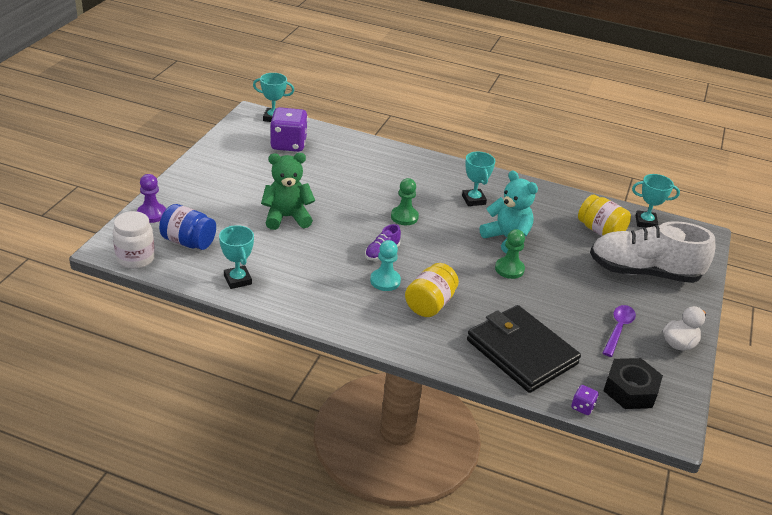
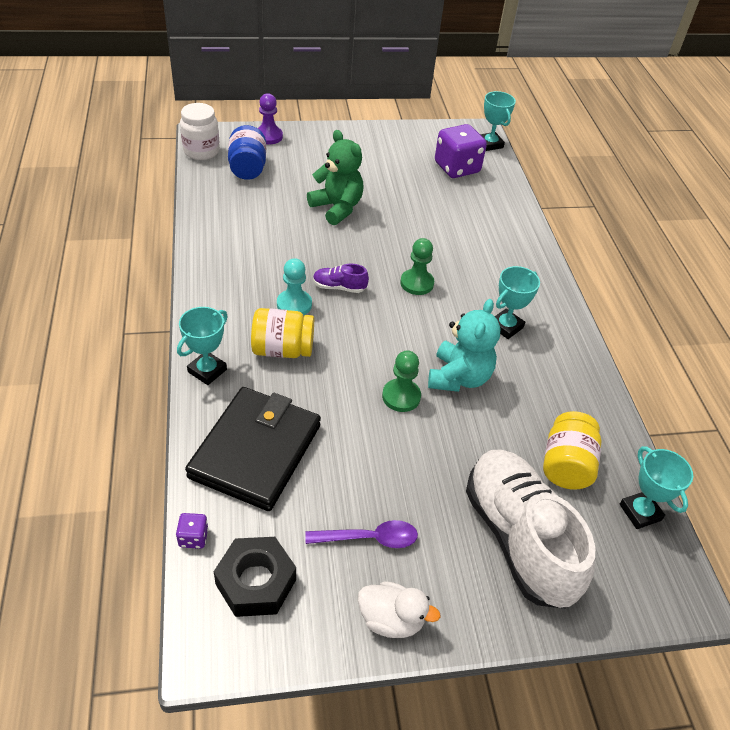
camera: 60 degrees right, 10 degrees up
(237, 280) = (217, 213): turquoise trophy -> turquoise trophy (207, 371)

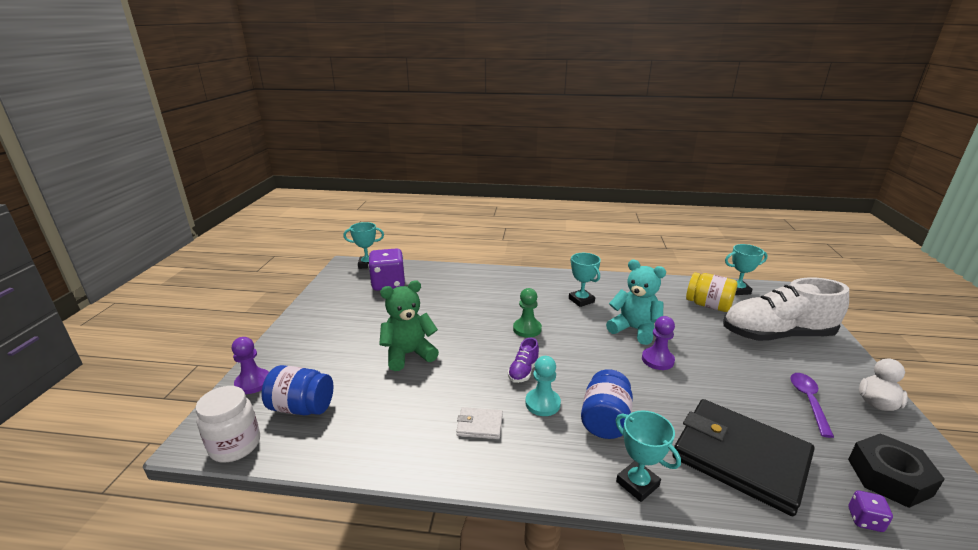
camera: 70 degrees left, 20 degrees down
(253, 267) = (479, 425): none -> white wallet
(282, 349) = (605, 420): yellow jar -> blue jar
(401, 396) = (657, 360): green pawn -> purple pawn

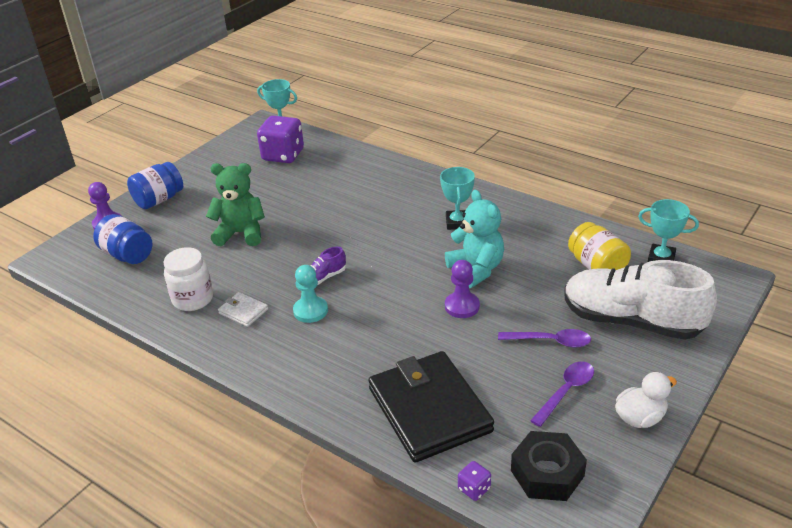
camera: 30 degrees right, 10 degrees up
(235, 445) = (67, 270): white jar -> white jar (193, 299)
(527, 329) = (368, 239): green pawn -> none
(605, 420) = (348, 342): blue jar -> blue jar (159, 200)
(637, 484) = (319, 395): turquoise trophy -> none
(749, 366) = (550, 341): none -> purple spoon

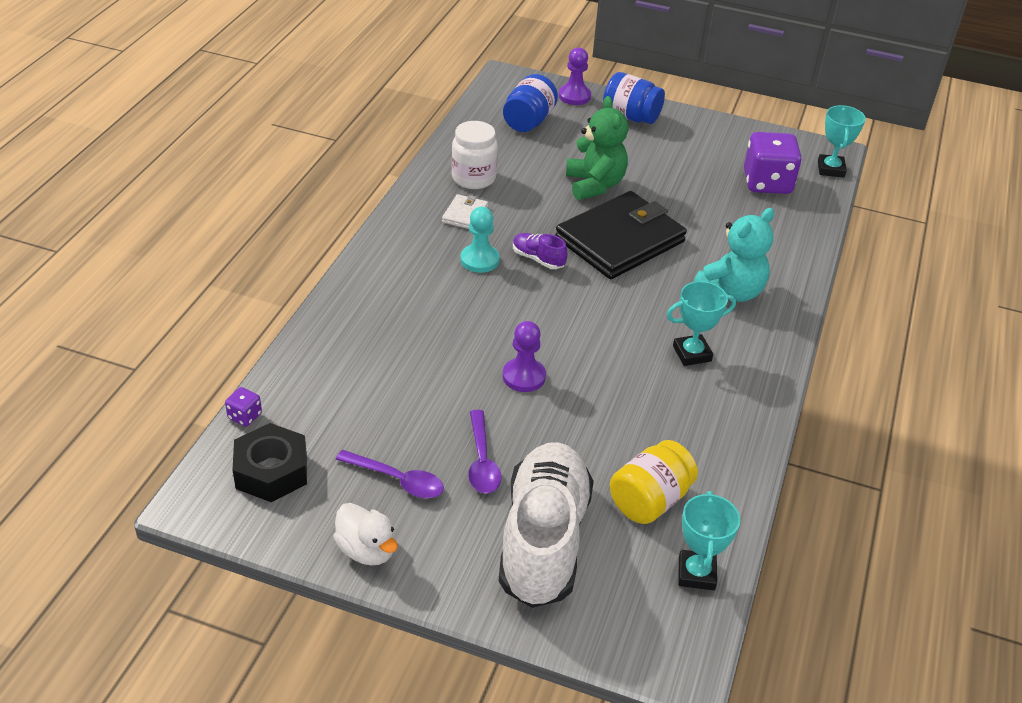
camera: 70 degrees right, 5 degrees up
(429, 410) = (348, 370): black wallet -> black wallet (620, 240)
(476, 269) = (599, 381): turquoise teddy bear -> turquoise teddy bear (731, 291)

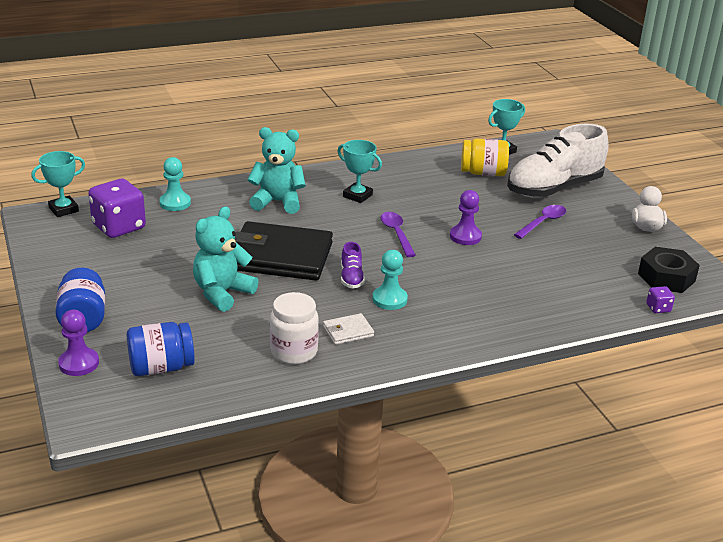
camera: 130 degrees left, 10 degrees down
(397, 480) = (598, 239): purple spoon -> purple spoon (396, 234)
(594, 185) = (222, 293): green teddy bear -> turquoise teddy bear
(788, 230) = (175, 203): none -> turquoise pawn

